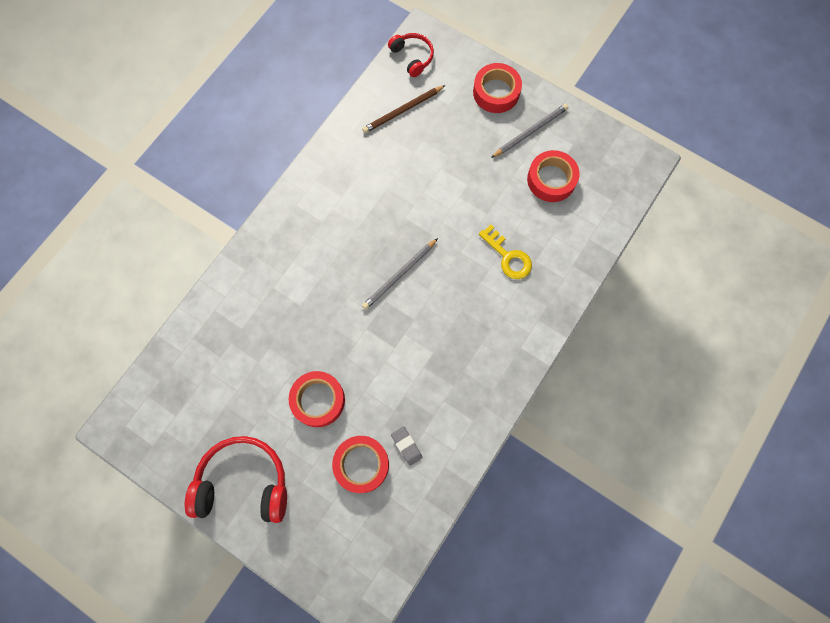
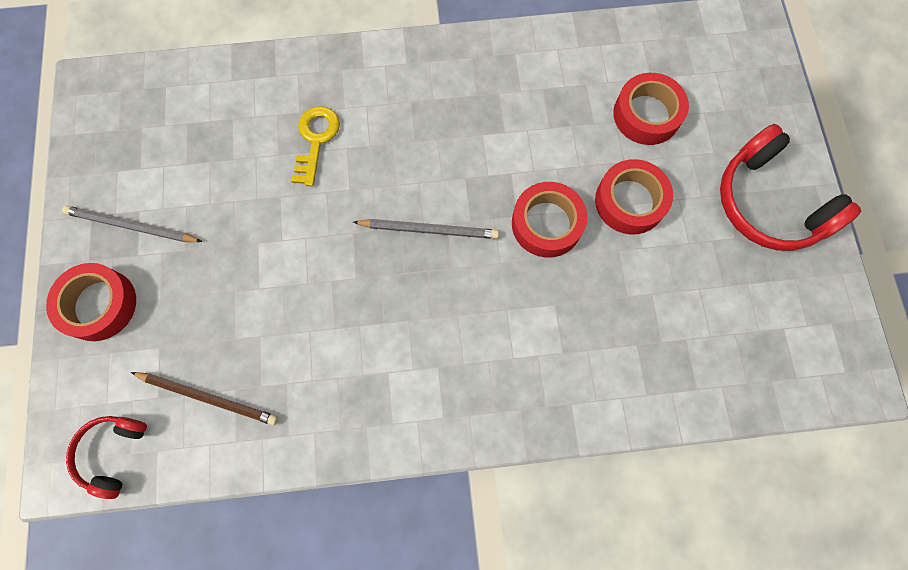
camera: 130 degrees left, 0 degrees up
(406, 446) = (592, 90): grey eraser -> none
(551, 179) = (183, 162): red tape -> red tape (546, 223)

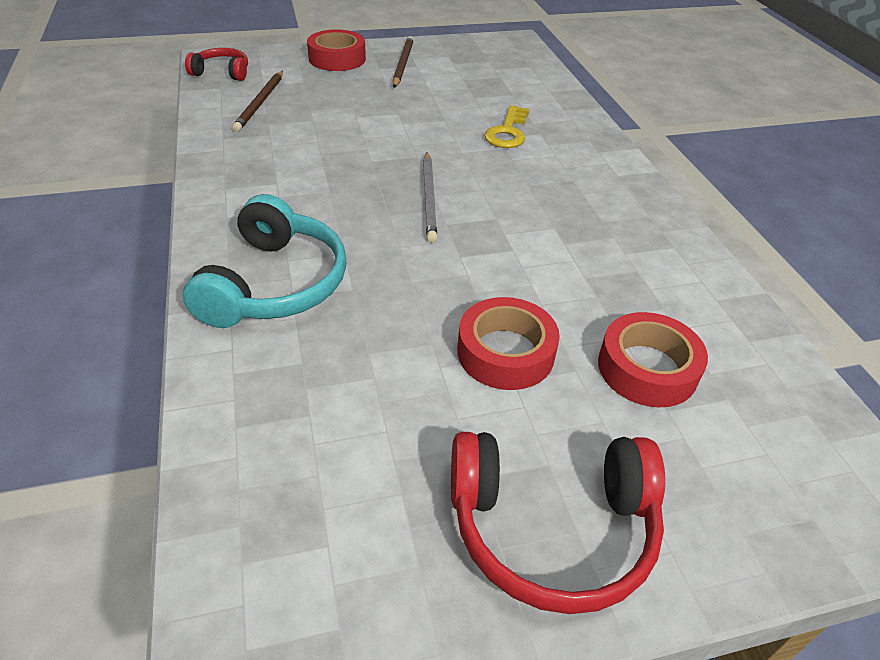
camera: 80 degrees right, 30 degrees down
(132, 226) = (403, 64): grey pencil -> brown pencil
(316, 140) = (507, 132): yellow key -> yellow key turned 105 degrees clockwise
(546, 223) = (455, 279): red tape -> none
(546, 368) = (274, 284): none -> turquoise headphones
(769, 203) = (551, 527): red headphones -> red headphones turned 135 degrees counterclockwise

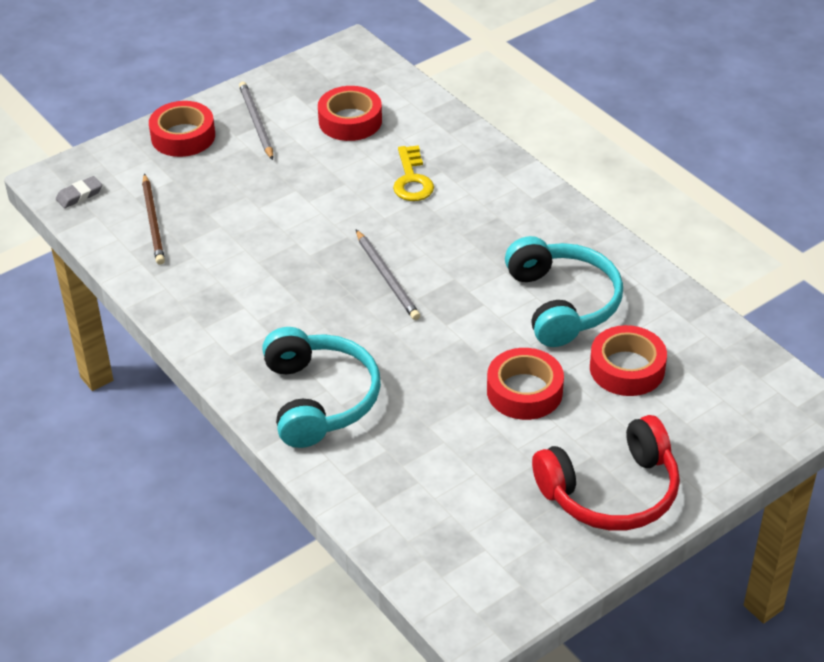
camera: 20 degrees left, 0 degrees up
(222, 72) = (79, 195): red headphones -> grey eraser
(403, 64) = (256, 122): brown pencil -> grey pencil
(481, 81) = (350, 121): none -> red tape
(600, 275) = (562, 303): none -> turquoise headphones

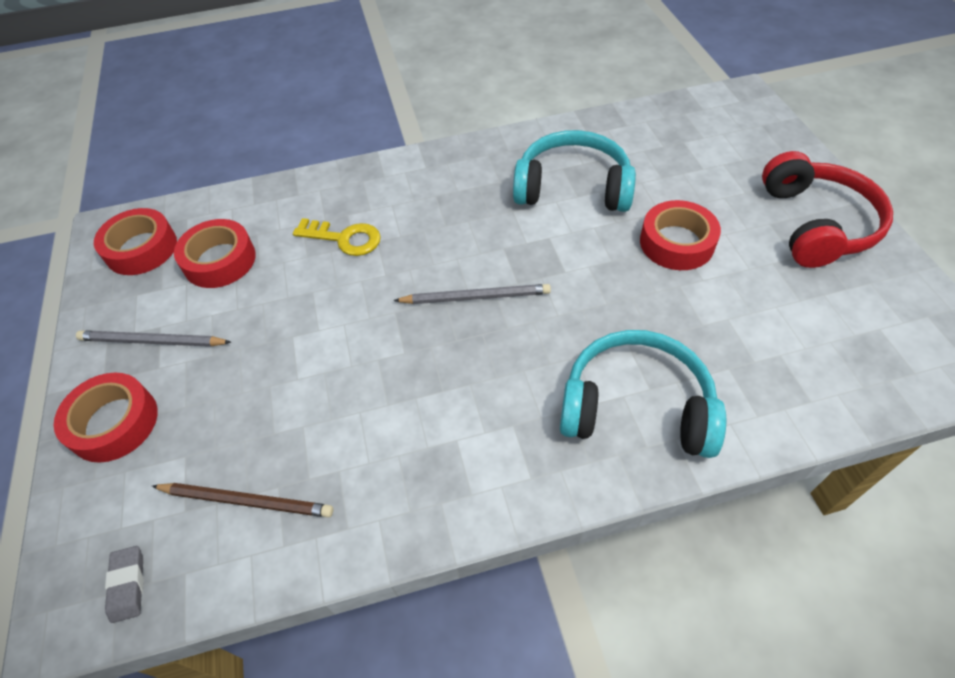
camera: 65 degrees left, 10 degrees up
(627, 368) = (669, 173): red tape -> red tape (141, 249)

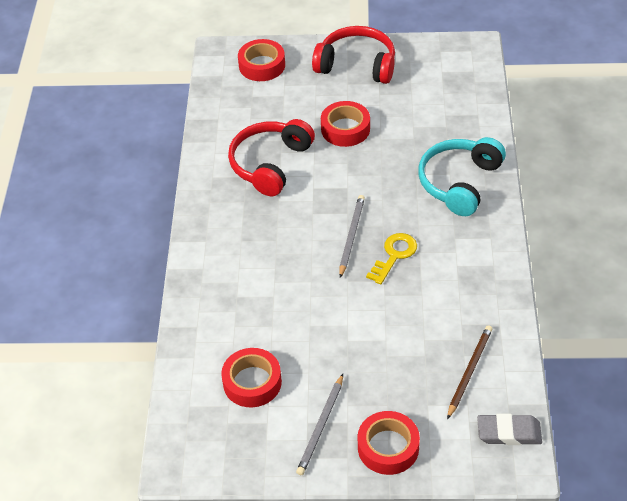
camera: 75 degrees left, 5 degrees down
(128, 585) = (509, 432): grey eraser -> grey eraser, size x1.54
(141, 249) = (213, 438): red tape -> red tape (262, 65)
(344, 239) = (263, 301): yellow key -> yellow key (394, 255)
(572, 187) = (270, 164): turquoise headphones -> red headphones

